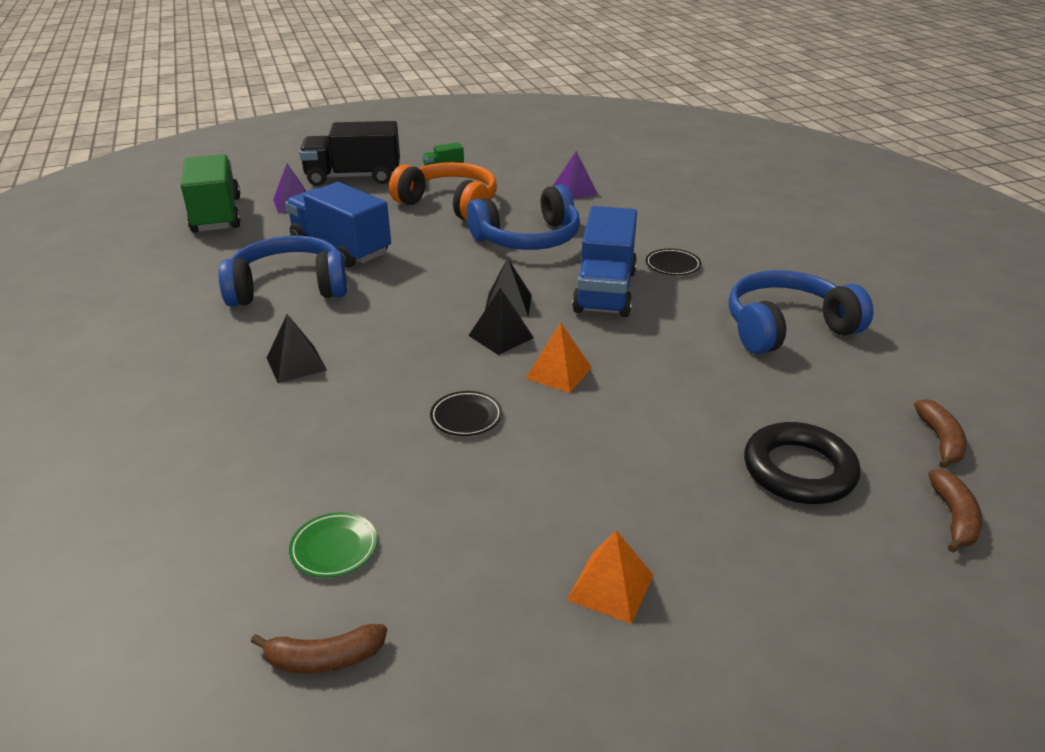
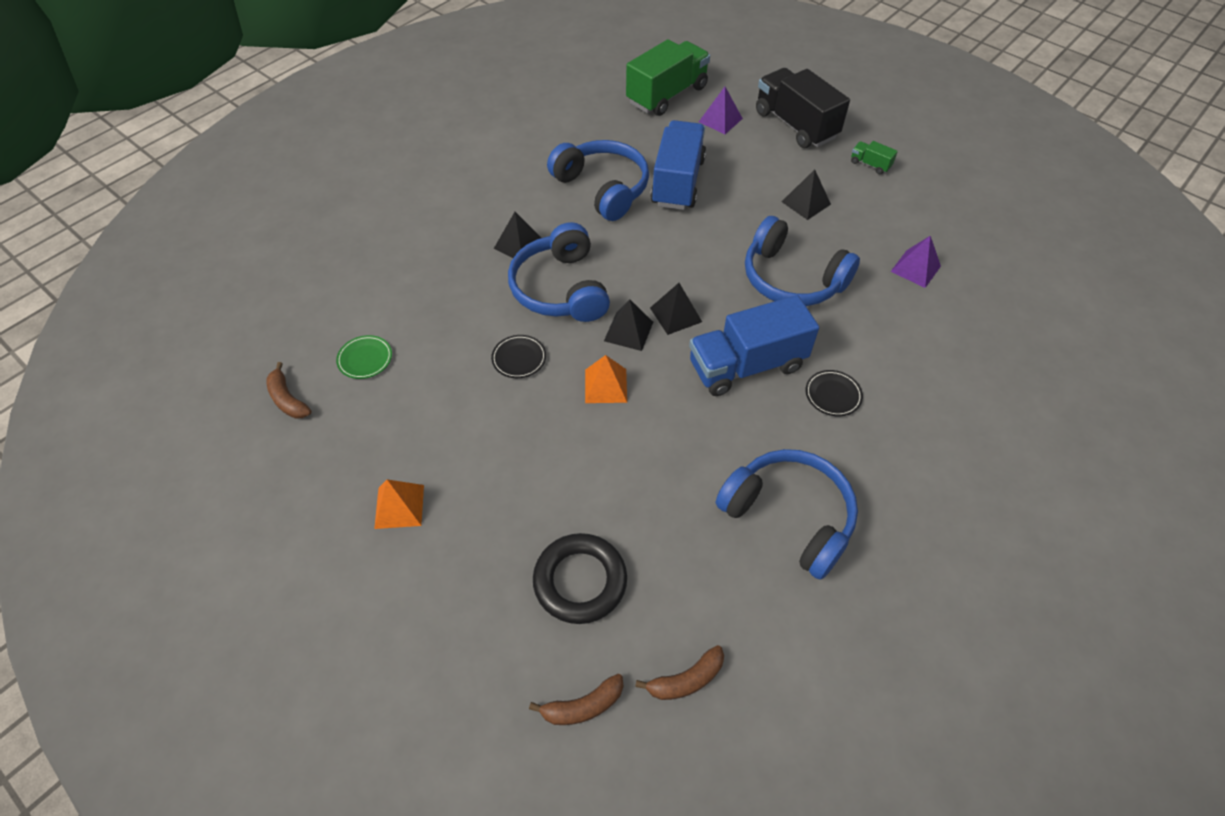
camera: 60 degrees right, 20 degrees up
(396, 358) = (560, 289): none -> blue headphones
(450, 204) = (806, 203): orange headphones -> black pyramid

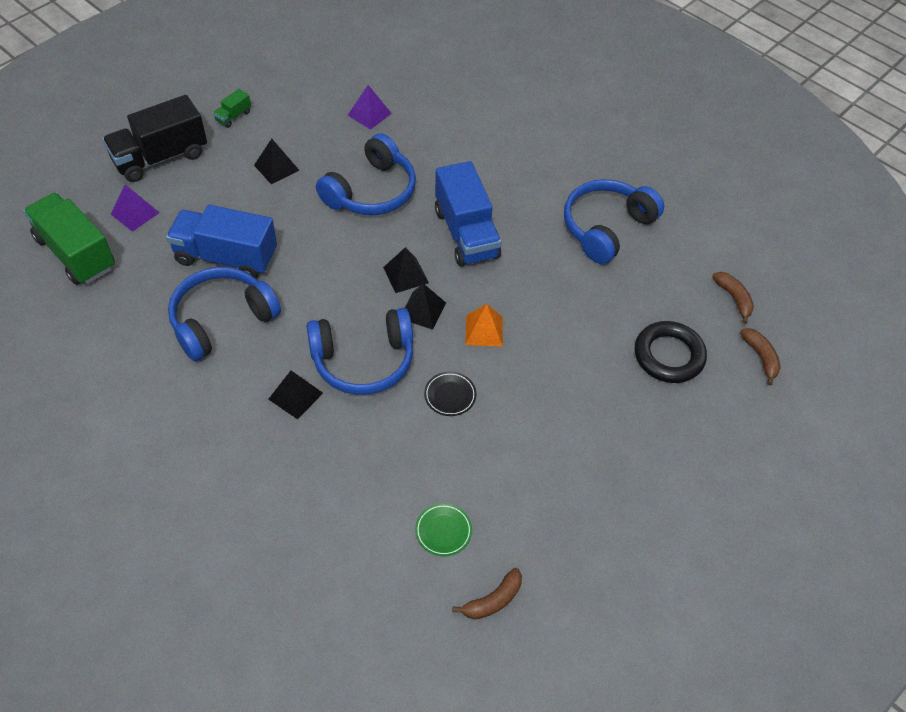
camera: 90 degrees left, 0 degrees up
(399, 506) = (611, 485): orange pyramid -> none
(833, 395) = (498, 186): black plate -> none

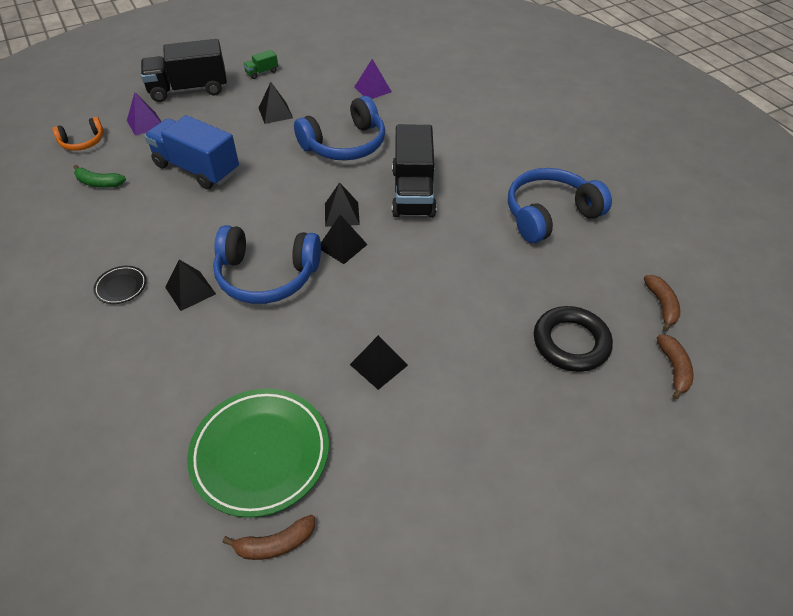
camera: 20 degrees right, 5 degrees down
(76, 253) = (83, 142): green truck -> orange headphones
(126, 300) = (99, 183): none -> green banana
(221, 319) = (164, 214): blue headphones -> none
(443, 531) = (260, 453): green plate -> green plate, size x2.23
(450, 395) = (331, 325): black plate -> black plate (121, 287)
(466, 233) = (413, 192): blue truck -> black truck
(484, 330) = (391, 276): orange pyramid -> none
(510, 422) = (378, 364): none -> black pyramid

